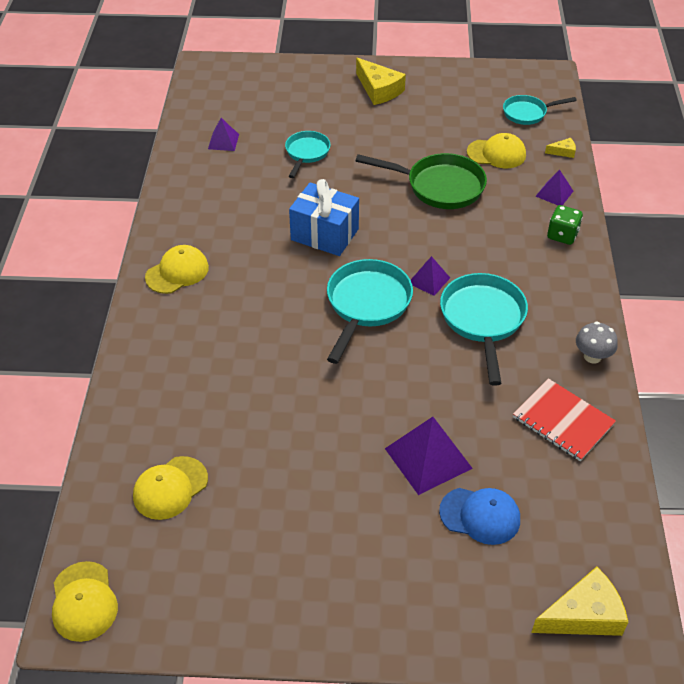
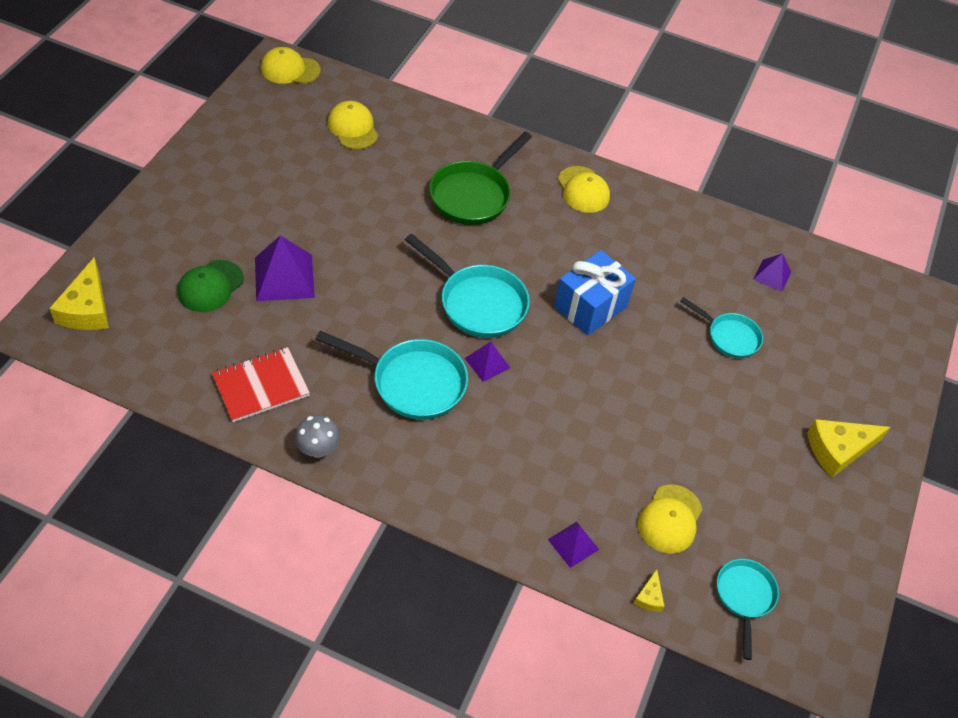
camera: 105 degrees right, 5 degrees up
(439, 186) = (629, 433): green pan -> green pan (473, 195)
(480, 515) = (210, 286): blue cap -> green cap
(562, 235) = (499, 515): green dice -> none

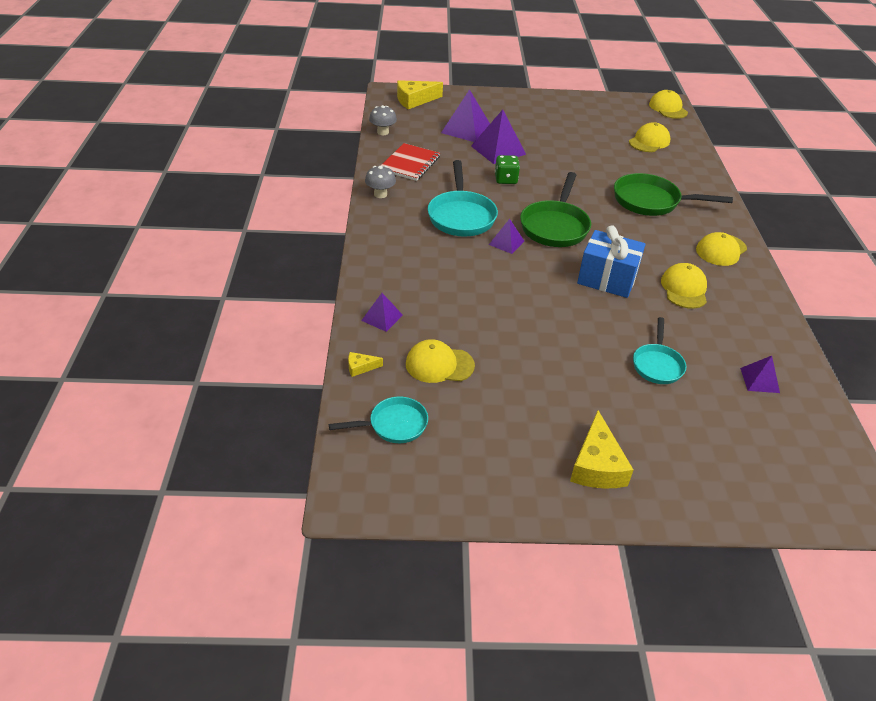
camera: 70 degrees right, 10 degrees down
(156, 384) = (383, 132): none -> grey mushroom
(210, 286) = (466, 129): green cap -> purple pyramid
(261, 386) = (410, 163): red notebook -> red notebook turned 75 degrees clockwise
(357, 302) = (506, 179): none -> green dice
(478, 303) = (555, 226): turquoise pan -> green pan
(631, 254) = (684, 289): none -> yellow cap
(838, 450) = (597, 465): yellow cheese -> yellow cheese turned 135 degrees counterclockwise

